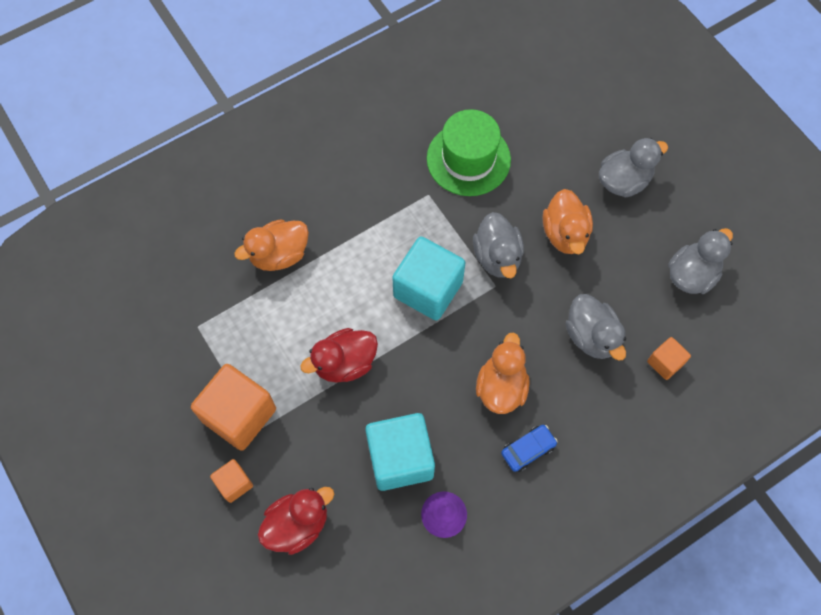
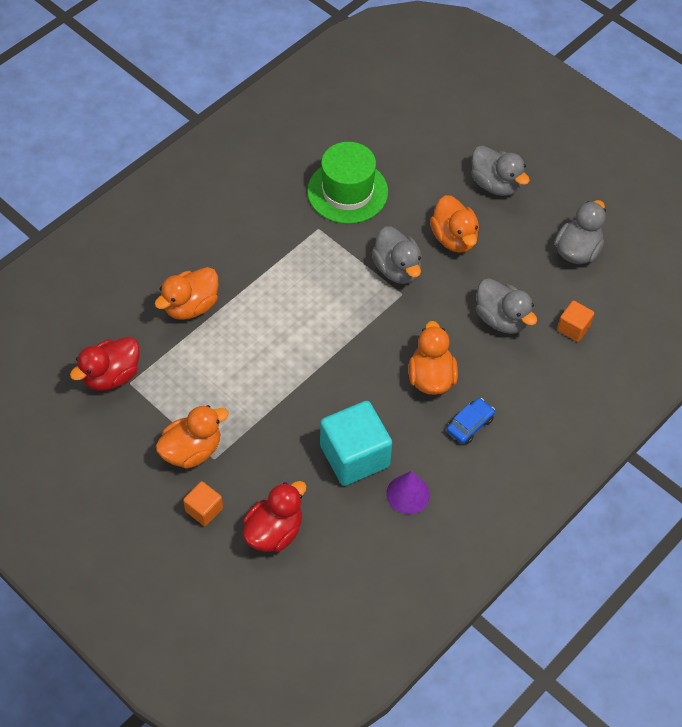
camera: 15 degrees left, 10 degrees down
(239, 415) = (192, 450): orange cube -> orange duck
(344, 363) = (280, 386): red duck -> red duck (111, 376)
(428, 289) = (340, 309): turquoise cube -> none
(623, 181) = (495, 184): grey duck -> grey duck turned 90 degrees clockwise

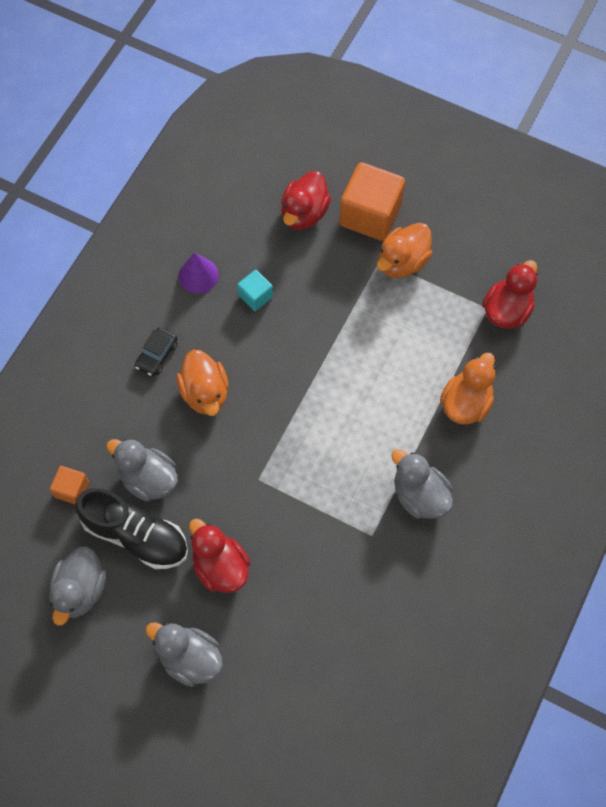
camera: 165 degrees right, 10 degrees up
(204, 510) = (370, 215): orange cube -> orange cube, size x1.99
(347, 191) = (356, 595): green hat -> none
(354, 456) = (255, 296): turquoise cube -> turquoise cube, size x0.50
(397, 269) = (271, 508): grey duck -> grey duck (419, 495)
(454, 238) = (220, 566): orange duck -> red duck
(470, 424) = (157, 355): blue car -> black car
(522, 278) = (136, 535): none -> black shoe

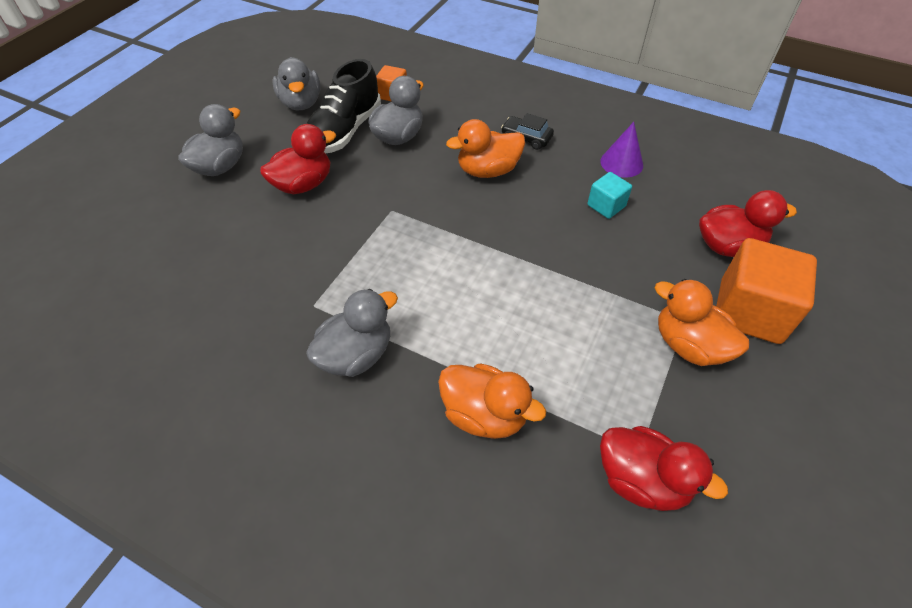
camera: 90 degrees right, 15 degrees down
(80, 590) = (301, 103): grey duck -> grey duck turned 120 degrees counterclockwise
(304, 213) = (728, 246): red duck -> red duck turned 150 degrees clockwise

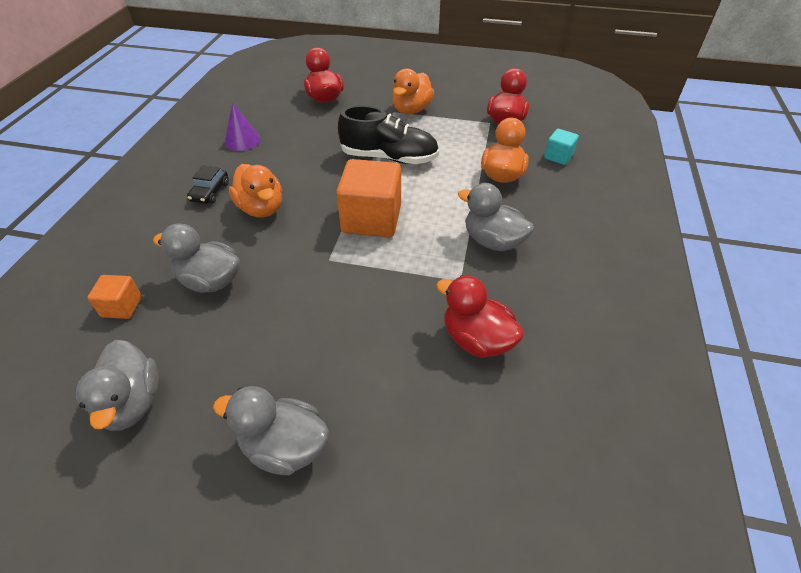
camera: 105 degrees left, 5 degrees down
(301, 103) = (131, 403): grey duck -> grey duck turned 105 degrees clockwise
(303, 184) = (304, 341): red duck -> red duck (476, 339)
(344, 131) = (200, 333): black shoe -> black shoe (389, 158)
(606, 206) = (295, 144): turquoise cube -> turquoise cube (558, 156)
(749, 311) = (376, 92): orange cube -> orange cube (371, 219)

